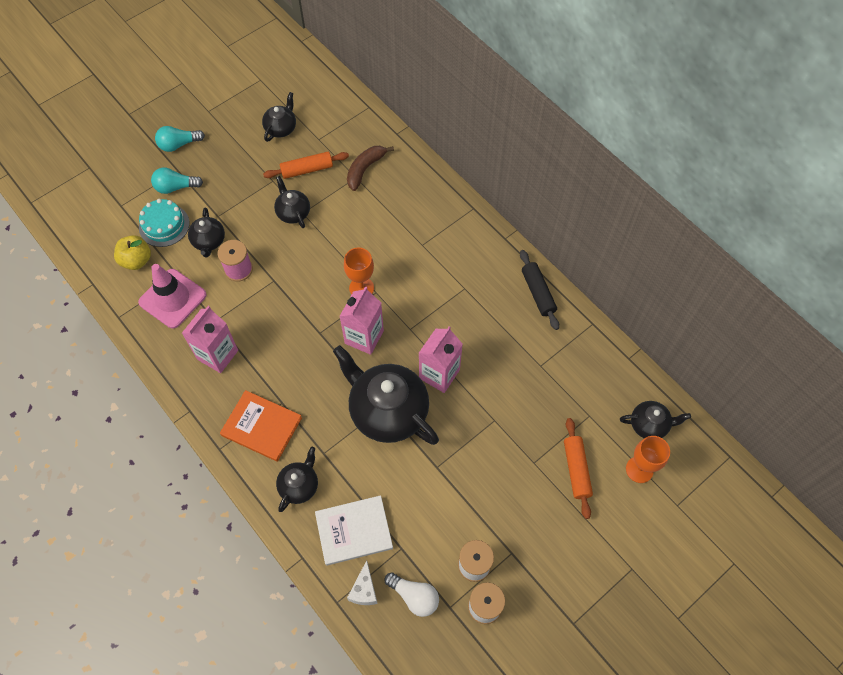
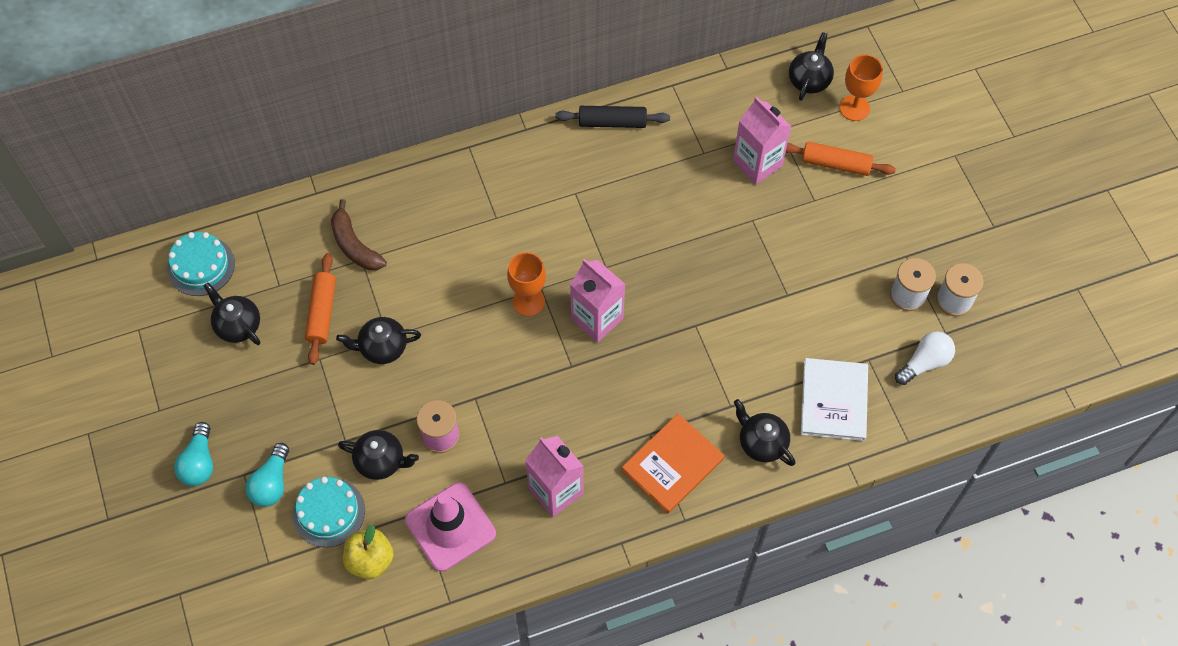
camera: 70 degrees left, 0 degrees up
(316, 93) = (201, 266): none -> turquoise cake
(364, 590) = (903, 410): white cheese -> none
(387, 411) = (702, 323): black teapot -> none
(439, 374) = (676, 255): pink carton -> pink carton (757, 163)

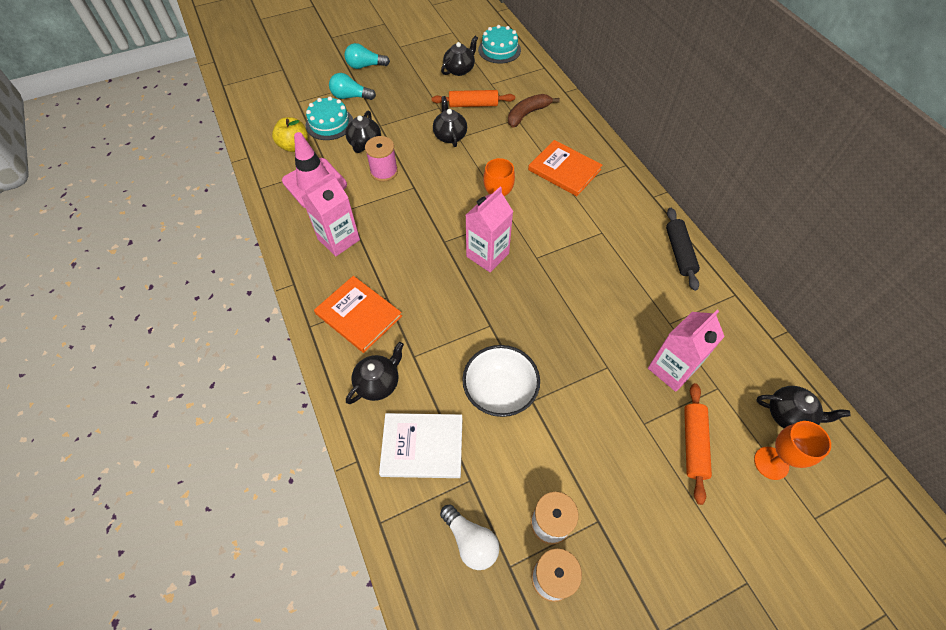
camera: 85 degrees right, 5 degrees down
(468, 216) = (564, 170): none -> orange book
(776, 323) = (500, 391): none -> white bowl

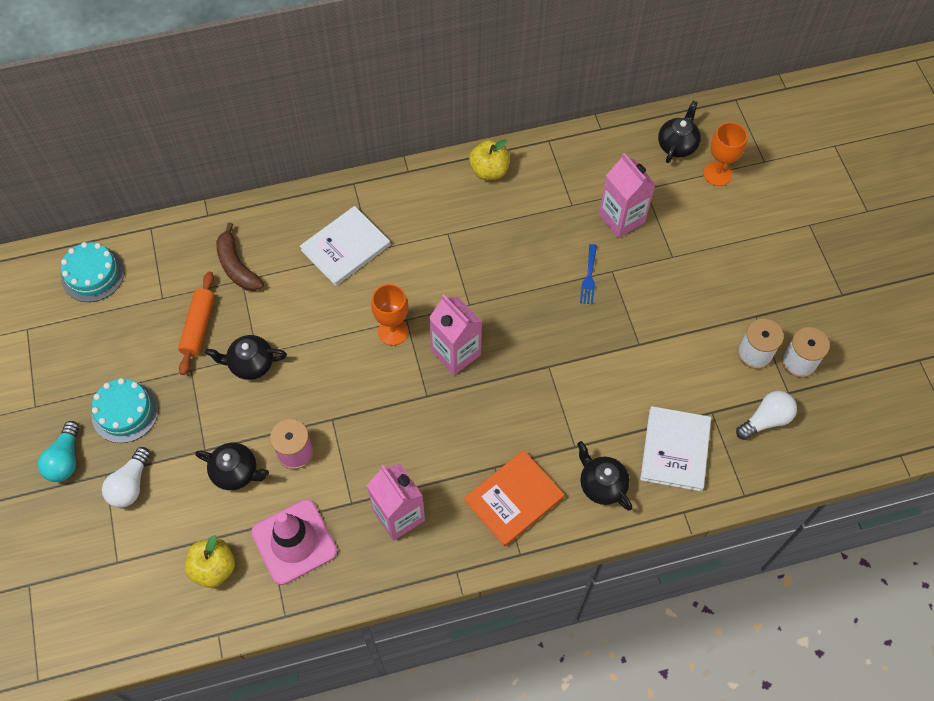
camera: 80 degrees left, 5 degrees up
(329, 123) = (180, 517): turquoise cake -> turquoise cake (125, 412)
(351, 97) = (130, 485): turquoise light bulb -> white light bulb
(459, 69) = (119, 332): black teapot -> none
(500, 391) = (625, 370): white bowl -> none
(564, 170) = (345, 247): orange book -> white book
(593, 347) = (589, 277): none -> blue fork
(679, 252) = (489, 171): black rolling pin -> yellow apple
(693, 444) = (695, 224): orange rolling pin -> none

